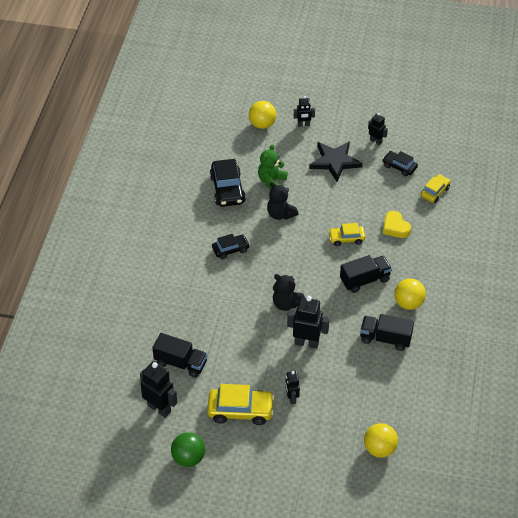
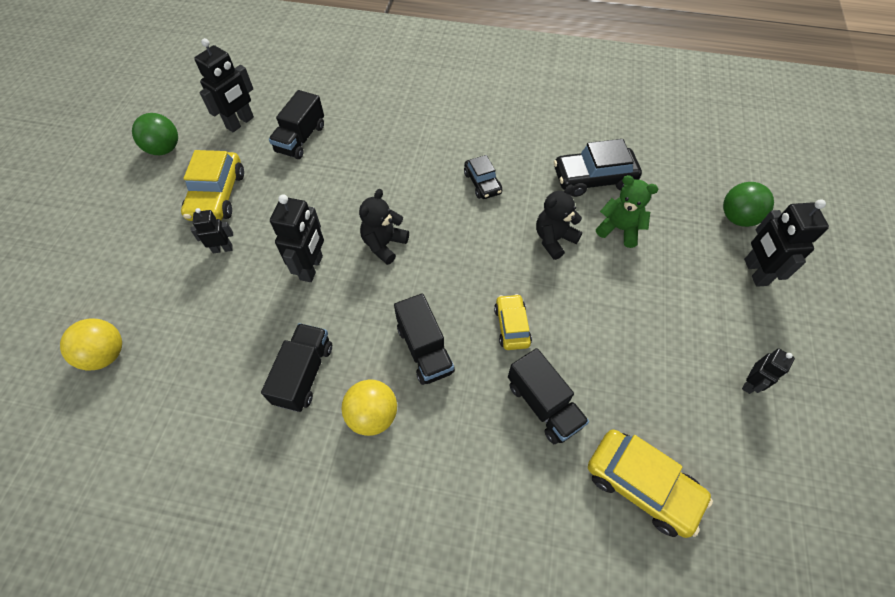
camera: 90 degrees right, 10 degrees up
(262, 124) = (737, 218): yellow ball -> green ball
(303, 125) = (755, 272): black robot -> black robot, size x1.69
(335, 161) = (681, 315): black star -> none
(395, 227) = (543, 404): yellow heart -> black truck
(399, 167) = (694, 421): black car -> none
(435, 192) = (641, 485): yellow car -> yellow car, size x1.65

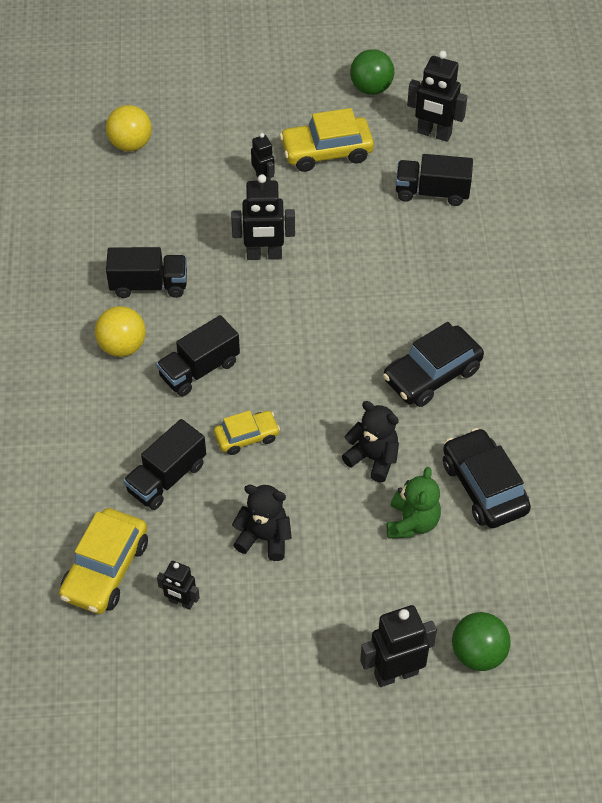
camera: 75 degrees right, 5 degrees down
(384, 244) = (312, 305): black teddy bear -> black teddy bear (264, 538)
(482, 183) = (432, 374): black car -> black car, size x1.65
(750, 383) = (240, 666): black robot -> black robot (181, 602)

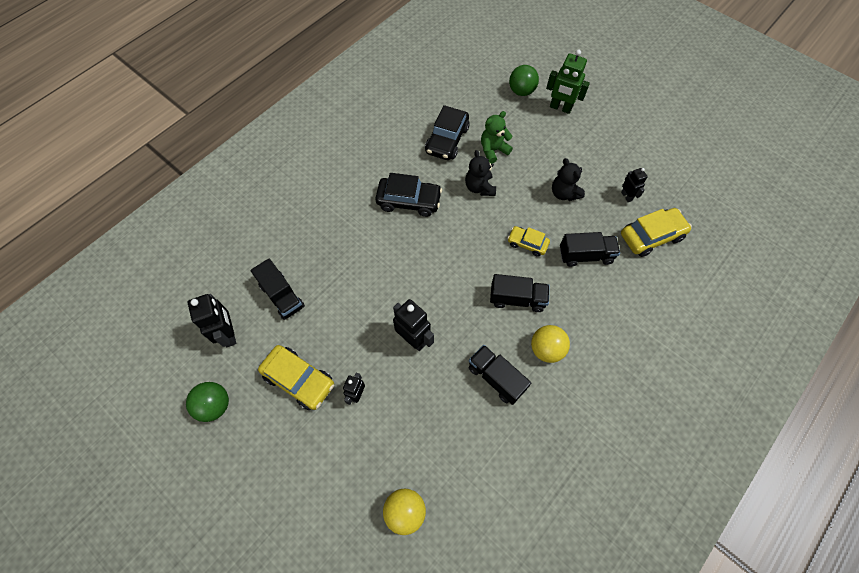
camera: 135 degrees left, 10 degrees up
(396, 673) = (560, 108): black robot -> green robot

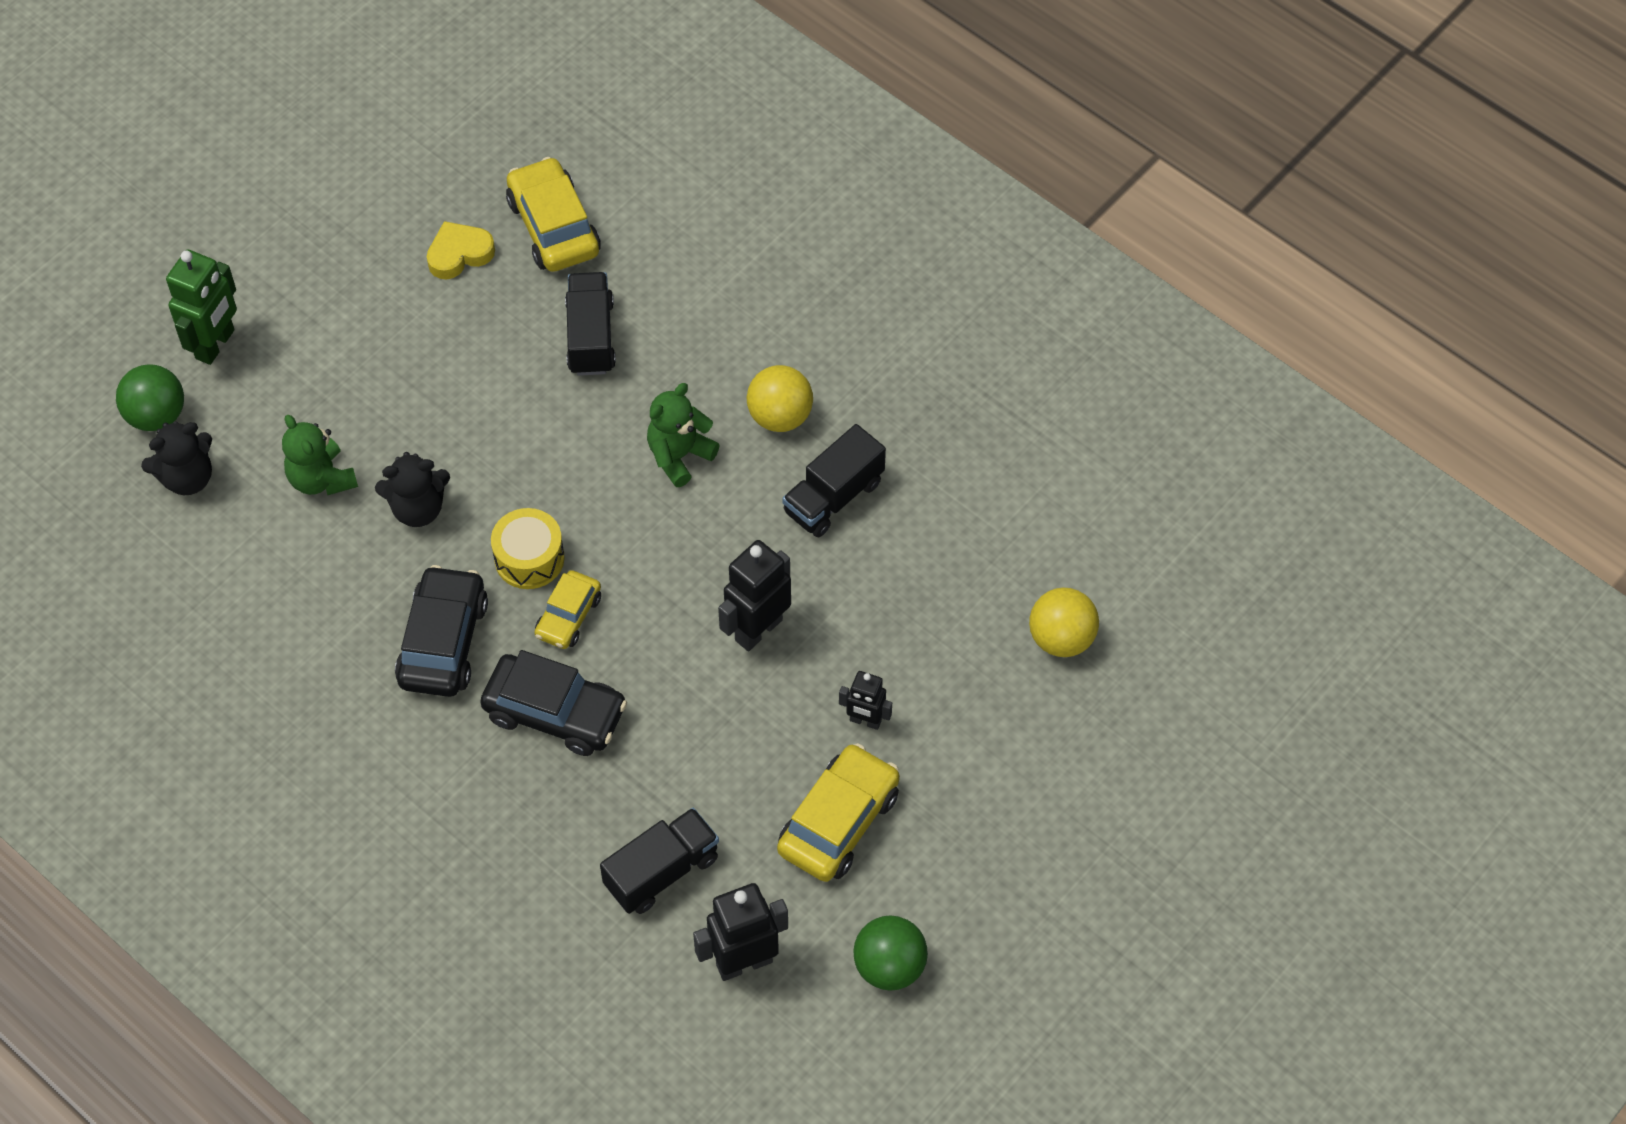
camera: 90 degrees left, 5 degrees down
(447, 140) = (283, 567): black car -> black car (555, 713)
(454, 233) = (529, 558): none -> yellow drum
(517, 299) = (679, 456): black truck -> green teddy bear
(527, 243) = (560, 431): yellow car -> yellow car (568, 616)
(564, 193) = (444, 358): black teddy bear -> black teddy bear (187, 477)
(626, 196) = (459, 254): black robot -> yellow heart

